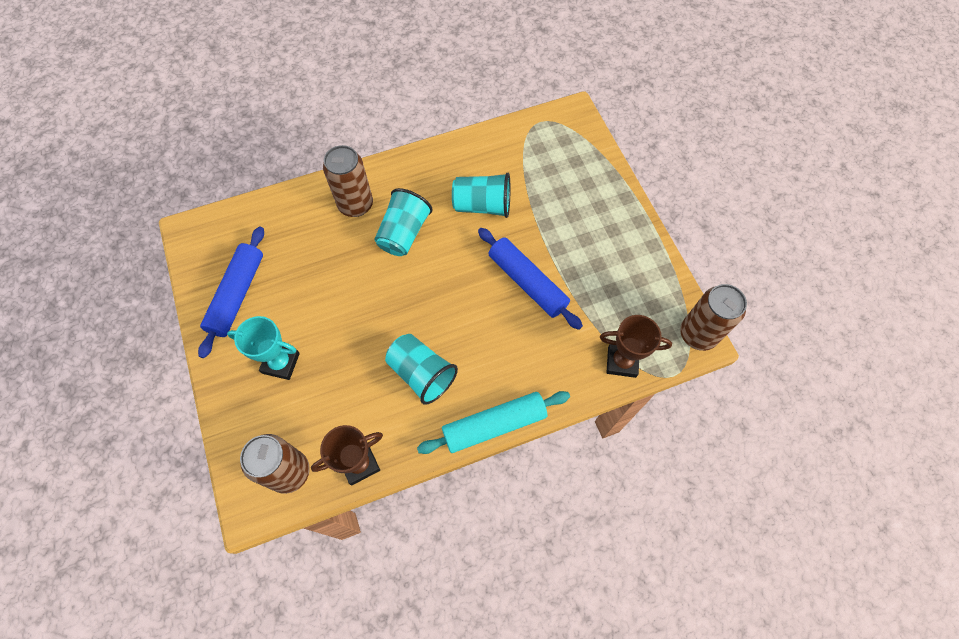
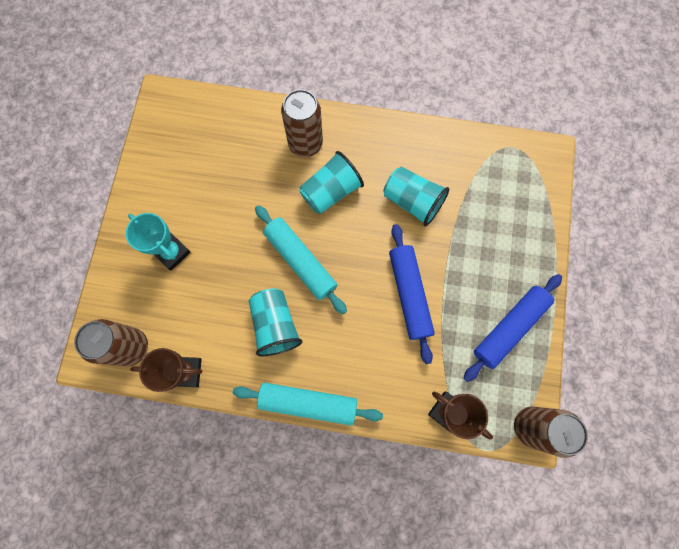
camera: 30 degrees right, 10 degrees up
(237, 295) = (169, 174): blue rolling pin -> blue rolling pin (509, 328)
(412, 306) = (301, 261): none -> turquoise rolling pin

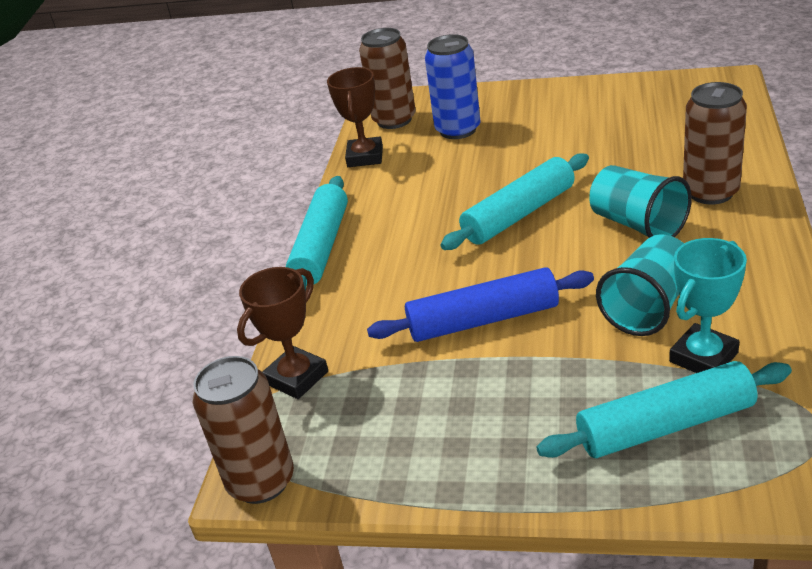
camera: 95 degrees right, 40 degrees down
(168, 295) = (458, 130): none -> blue can
(172, 252) = (512, 123): turquoise trophy -> turquoise trophy (703, 357)
(275, 325) = (425, 208): turquoise cup -> none
(505, 212) = (665, 425): none -> turquoise rolling pin
(509, 328) = (435, 443): blue rolling pin -> none

